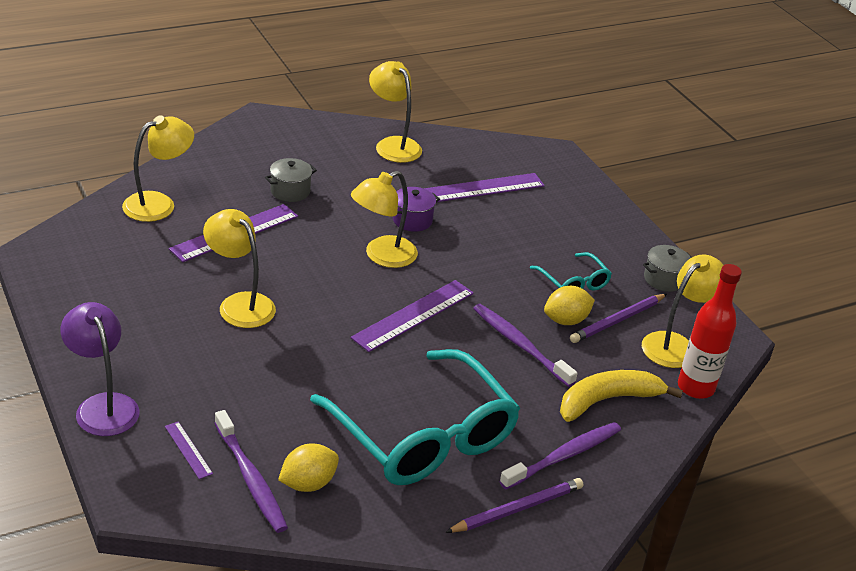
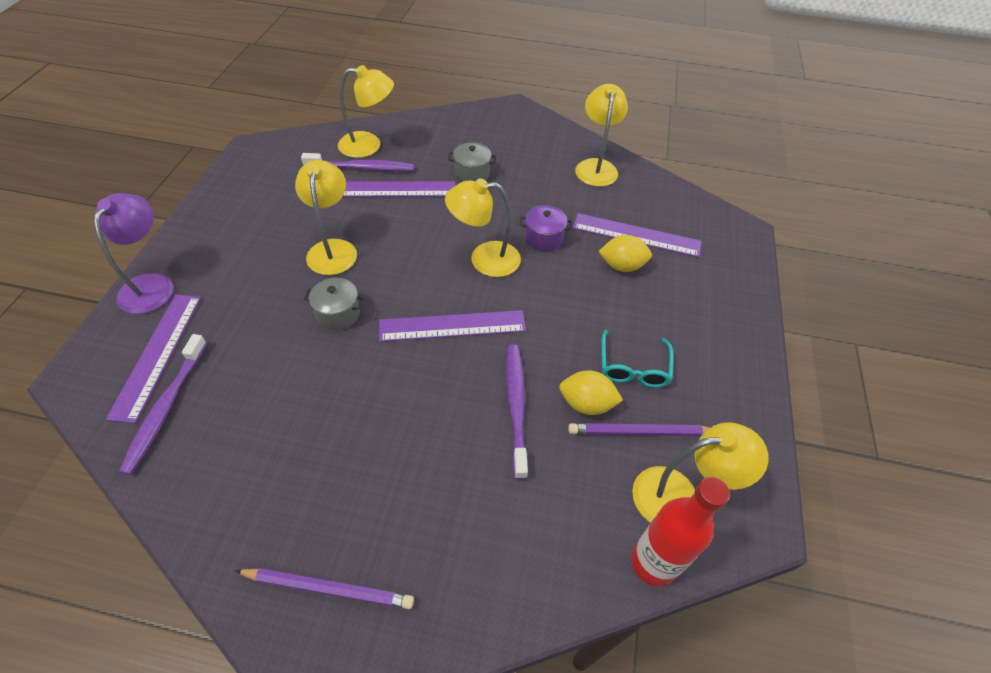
camera: 40 degrees right, 15 degrees up
(188, 450) = (157, 354): purple ruler -> purple ruler, size x2.06
(308, 483) = (198, 440): yellow lemon -> yellow lemon (622, 266)
(422, 435) = (334, 449): turquoise glasses -> none
(564, 456) = (434, 557): purple toothbrush -> purple toothbrush (362, 168)
(607, 400) = (541, 519): yellow banana -> none
(664, 279) = (736, 411): grey pot -> grey pot (338, 313)

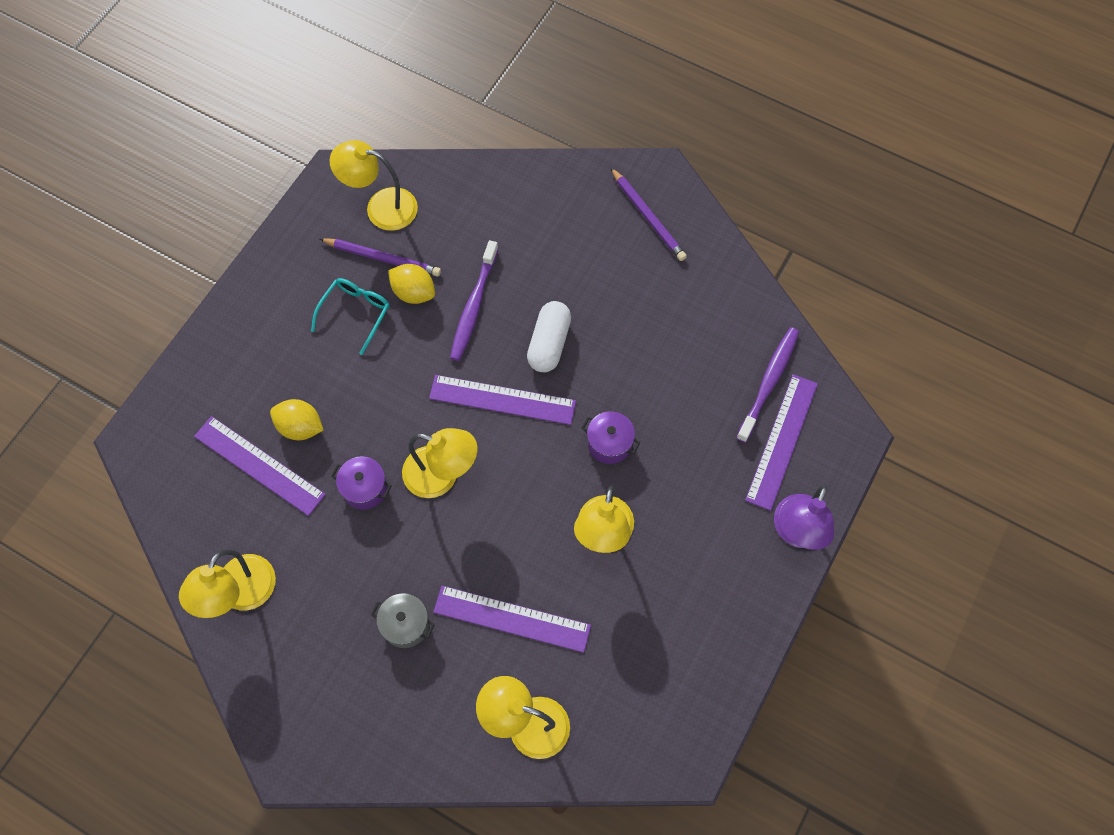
camera: 160 degrees left, 15 degrees up
(328, 588) = (648, 216): purple pencil -> purple pencil turned 150 degrees counterclockwise
(338, 313) = (609, 443): grey pot -> purple pot
(362, 168) = (544, 674): purple toothbrush -> none
(421, 388) = (549, 343): none -> white capsule
(653, 562) = (424, 173): red bottle -> none

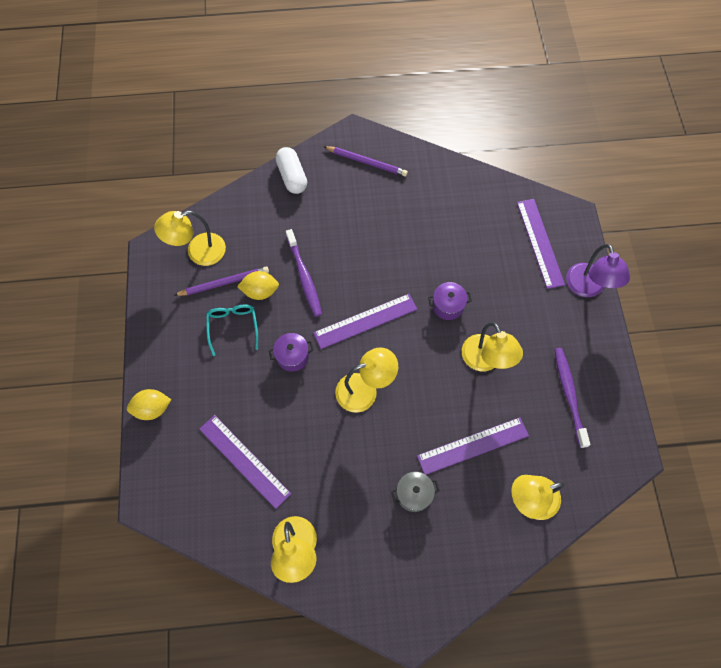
camera: 35 degrees left, 0 degrees up
(259, 465) = (244, 460): purple ruler -> purple ruler turned 45 degrees clockwise
(300, 427) = (252, 419): yellow lemon -> yellow lemon (152, 408)
(365, 488) = (323, 429): purple pot -> purple pot (292, 356)
(549, 343) = (367, 270): white capsule -> white capsule (292, 176)
(769, 382) = (507, 214): purple toothbrush -> purple toothbrush (569, 394)

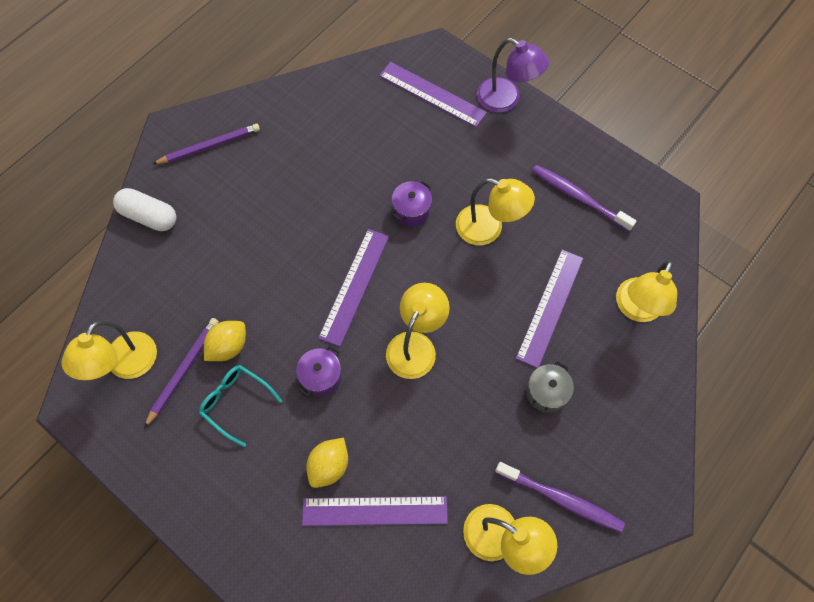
camera: 45 degrees left, 0 degrees up
(152, 408) = (236, 552): yellow lemon -> yellow lemon (329, 465)
(304, 277) = (257, 297): purple toothbrush -> purple toothbrush (561, 499)

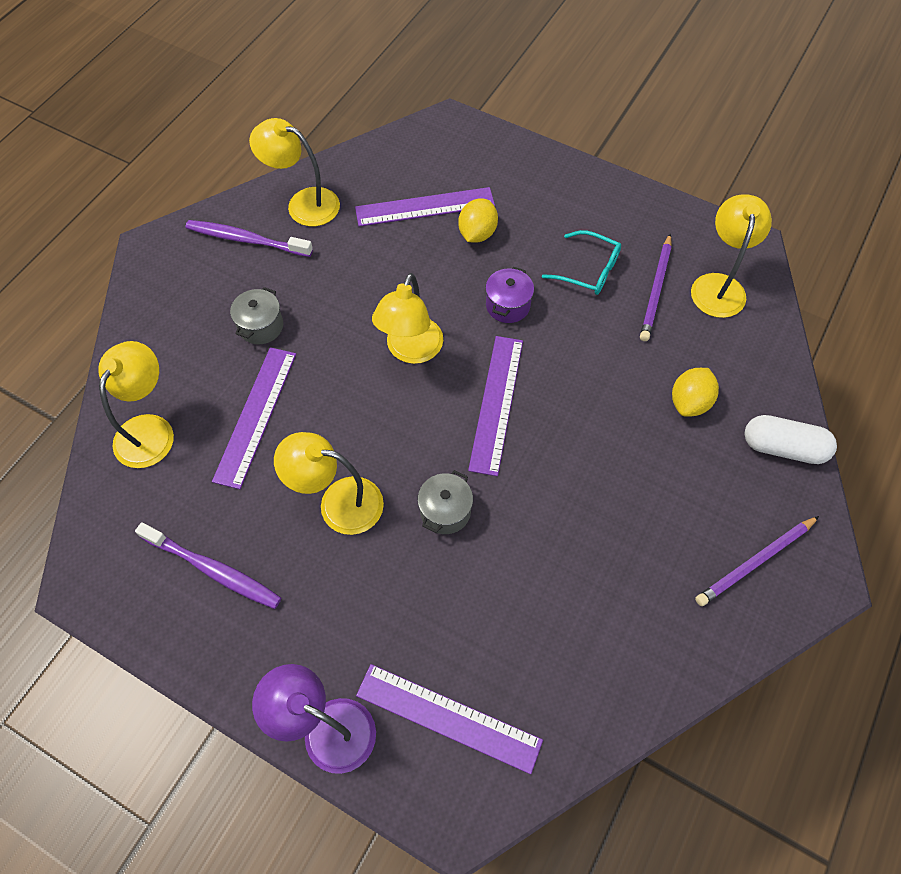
camera: 170 degrees right, 5 degrees down
(228, 346) = (618, 319): yellow lemon -> yellow lemon (689, 402)
(411, 211) = (445, 511): purple pot -> grey pot

